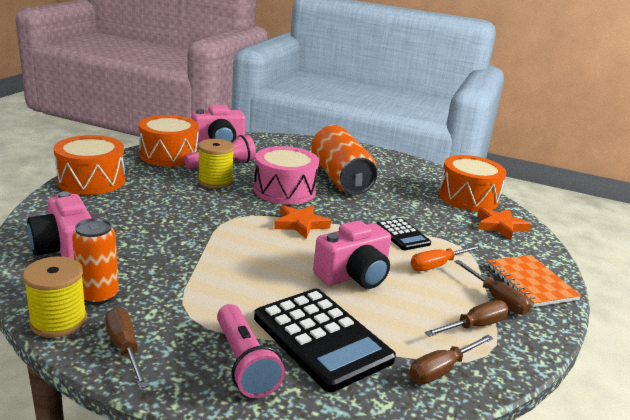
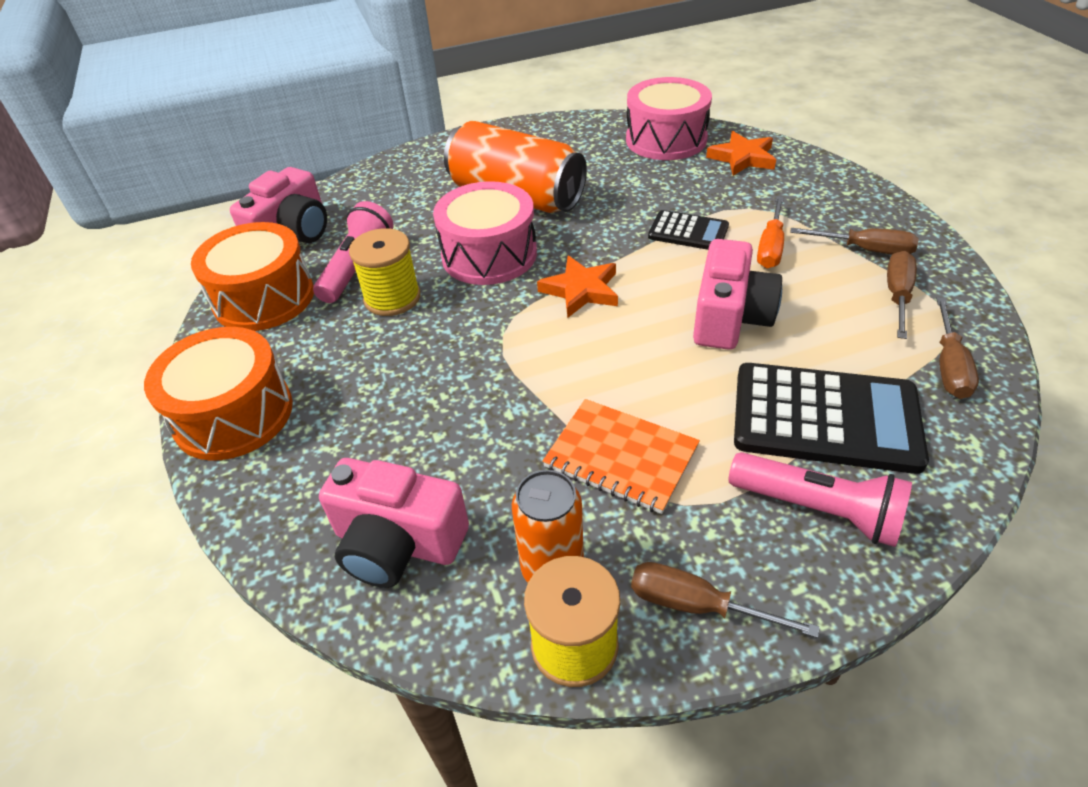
camera: 35 degrees left, 20 degrees up
(468, 197) = (666, 139): orange drum -> pink drum
(530, 282) = (859, 210): orange notebook -> orange notebook (621, 457)

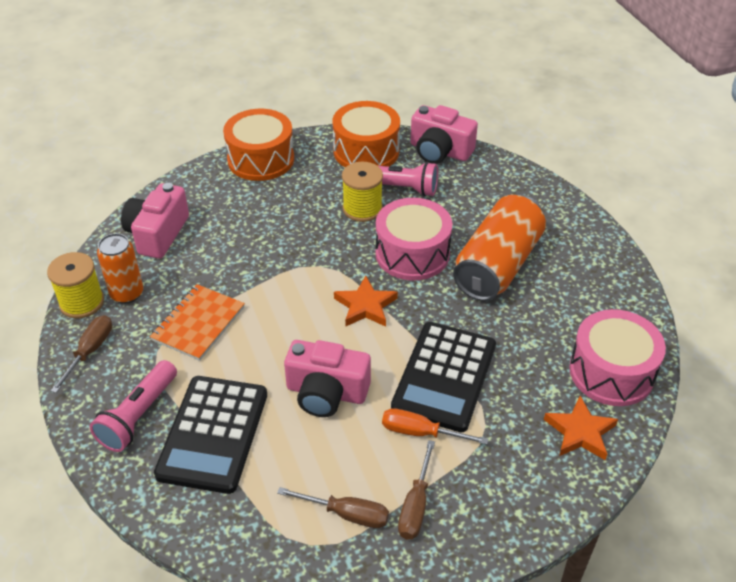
camera: 85 degrees right, 0 degrees up
(688, 232) = (444, 376): black calculator -> black calculator, size x1.85
(949, 366) = (254, 527): brown screwdriver -> none

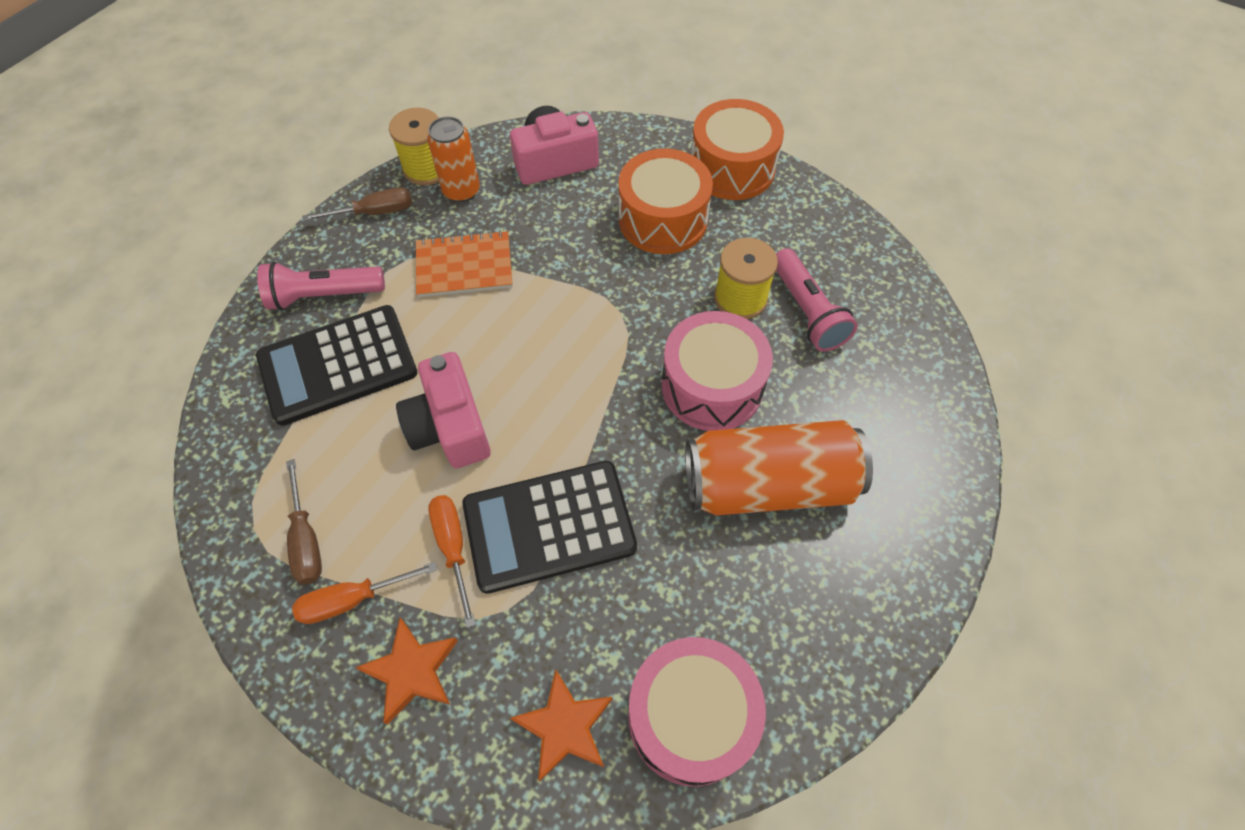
camera: 55 degrees right, 15 degrees up
(365, 306) = (595, 389): orange star -> orange star (412, 671)
(366, 151) = (836, 246): orange drum -> orange drum (663, 219)
(415, 505) = (352, 599): brown screwdriver -> orange screwdriver
(439, 151) = (910, 313): pink camera -> none

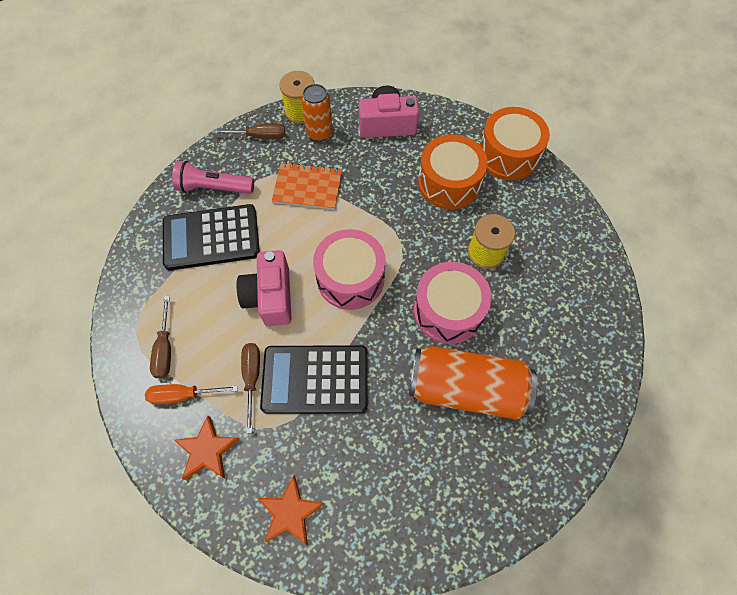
camera: 15 degrees right, 5 degrees up
(453, 547) = (252, 378): orange screwdriver -> brown screwdriver
(691, 716) = (370, 529): pink drum -> pink drum (350, 278)
(807, 311) = (529, 272): pink flashlight -> none

